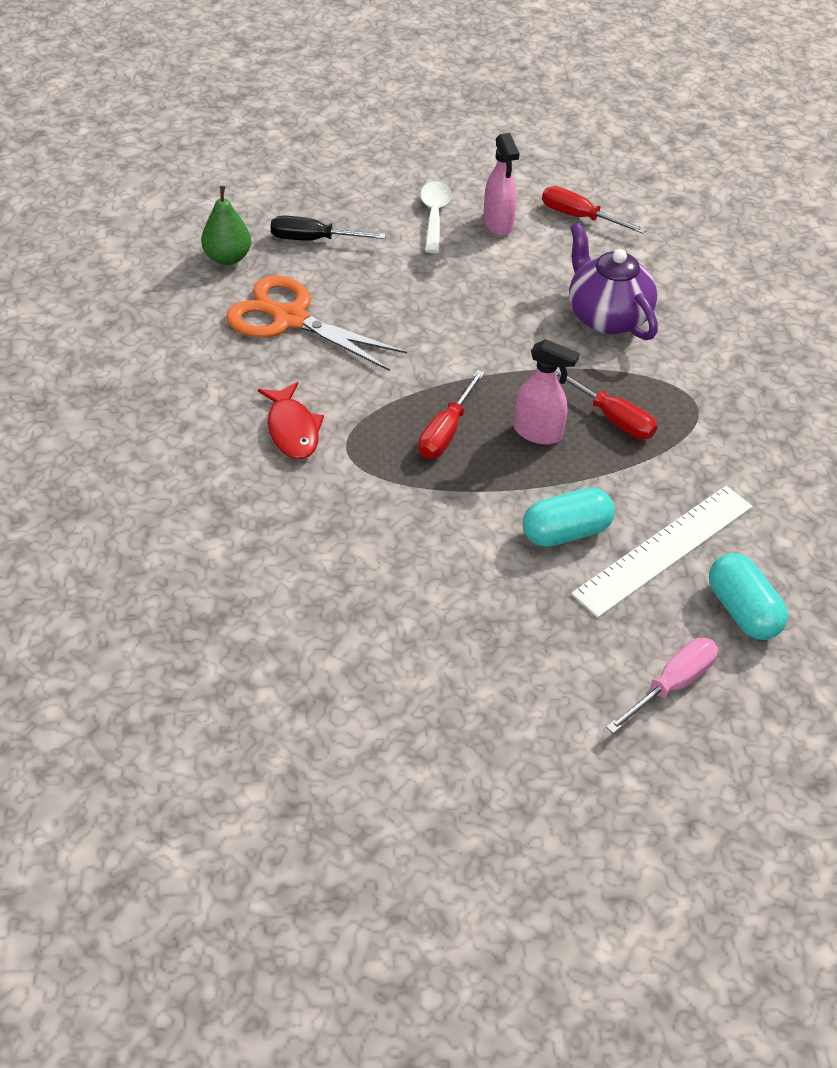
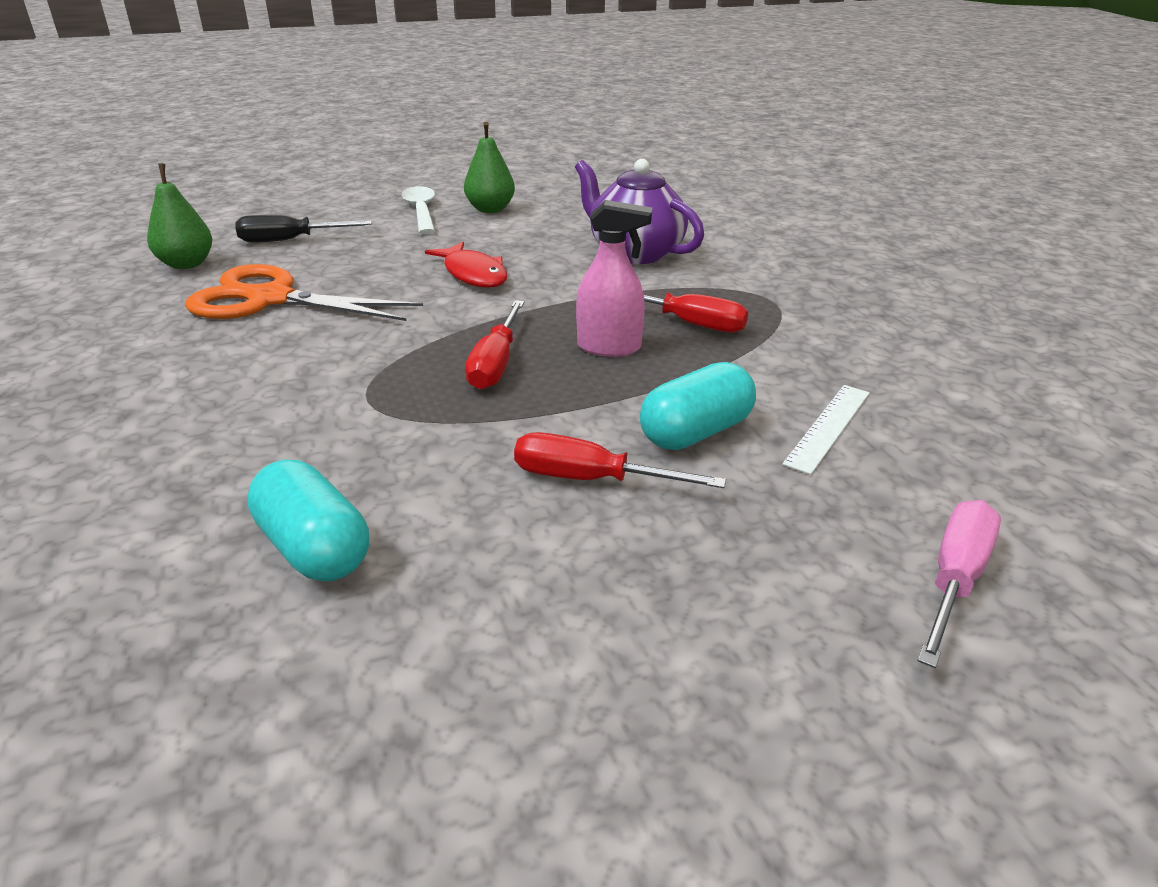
camera: 15 degrees left, 15 degrees down
(293, 430) = (288, 393): red fish -> red fish (473, 274)
(498, 224) = (490, 209): pink spray bottle -> green pear
(579, 217) = (569, 197): red screwdriver -> red screwdriver (590, 479)
(664, 549) = (828, 427): white ruler -> white ruler, size x0.56
(742, 610) = (972, 471): turquoise capsule -> turquoise capsule (314, 548)

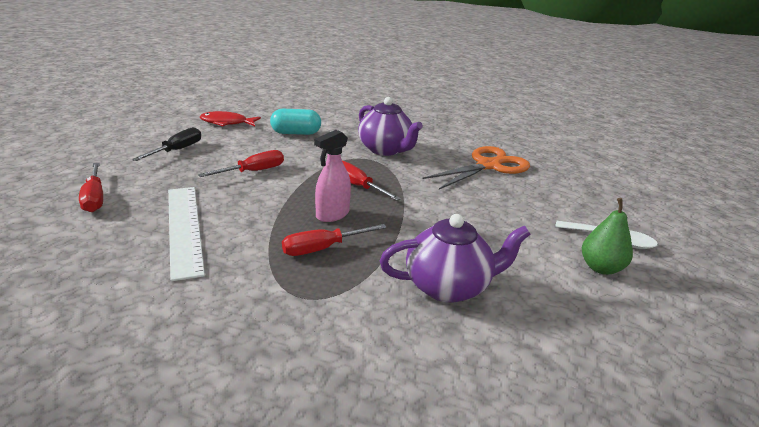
camera: 125 degrees right, 5 degrees down
(187, 264) = (554, 161): green pear -> none
(290, 240) = (574, 188): black screwdriver -> black screwdriver (177, 150)
(296, 397) = (385, 150): none -> purple teapot
(473, 274) = (470, 217): red fish -> red fish (226, 123)
(695, 432) = (239, 200): turquoise capsule -> none
(828, 427) = (184, 228): white ruler -> white ruler, size x1.77
(954, 579) = (94, 198): pink screwdriver -> red screwdriver

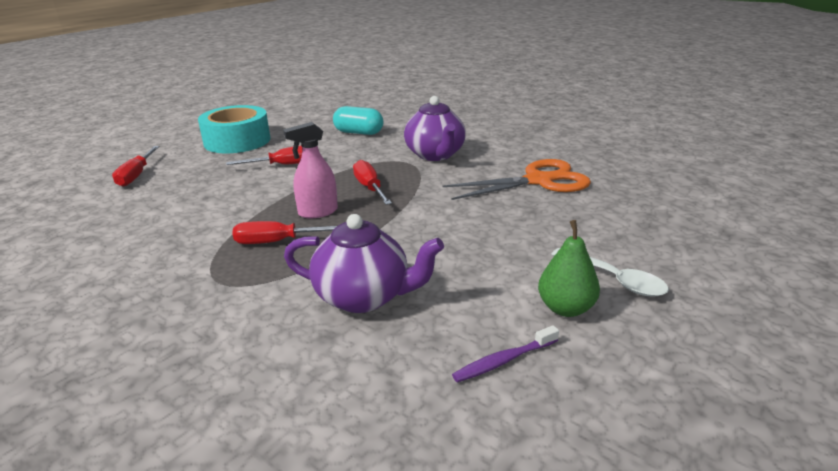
camera: 25 degrees right, 0 degrees up
(177, 150) = (237, 141): black screwdriver -> turquoise tape
(184, 228) = (180, 208): white ruler -> none
(226, 123) = (303, 119): red fish -> none
(598, 318) = (503, 361): none -> purple toothbrush

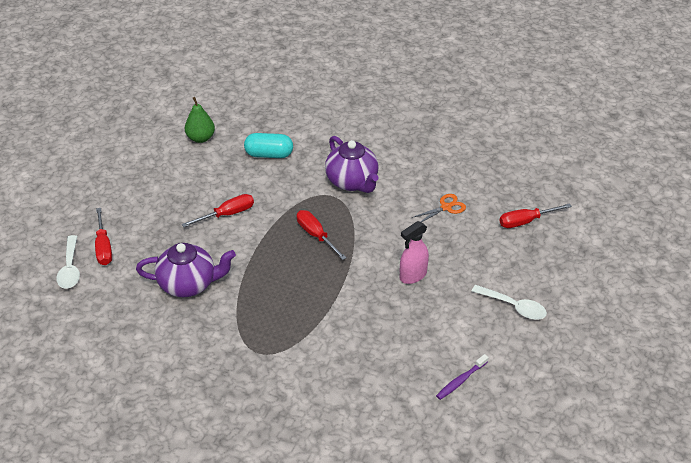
camera: 15 degrees left, 15 degrees up
(86, 186) = (70, 268): none -> white spoon
(237, 141) = (160, 183): turquoise tape -> none
(278, 242) = (276, 308): red screwdriver -> red screwdriver (526, 221)
(317, 212) = (289, 271): pink spray bottle -> pink spray bottle (413, 275)
(364, 297) = (362, 348): purple teapot -> purple teapot (188, 284)
(538, 181) = (446, 207): orange scissors -> orange scissors, size x0.49
(566, 308) = (488, 336): green pear -> green pear (201, 138)

